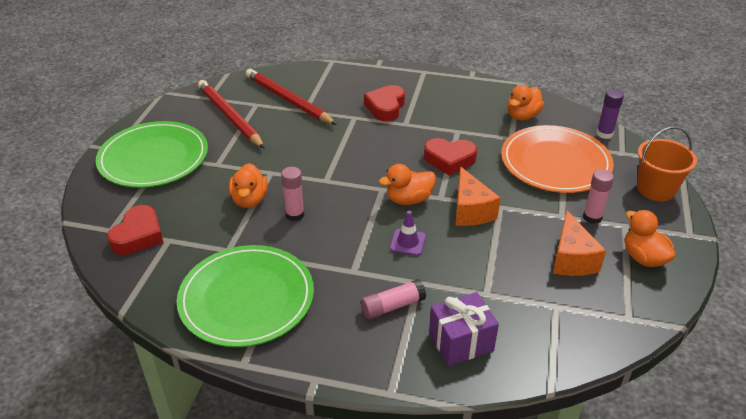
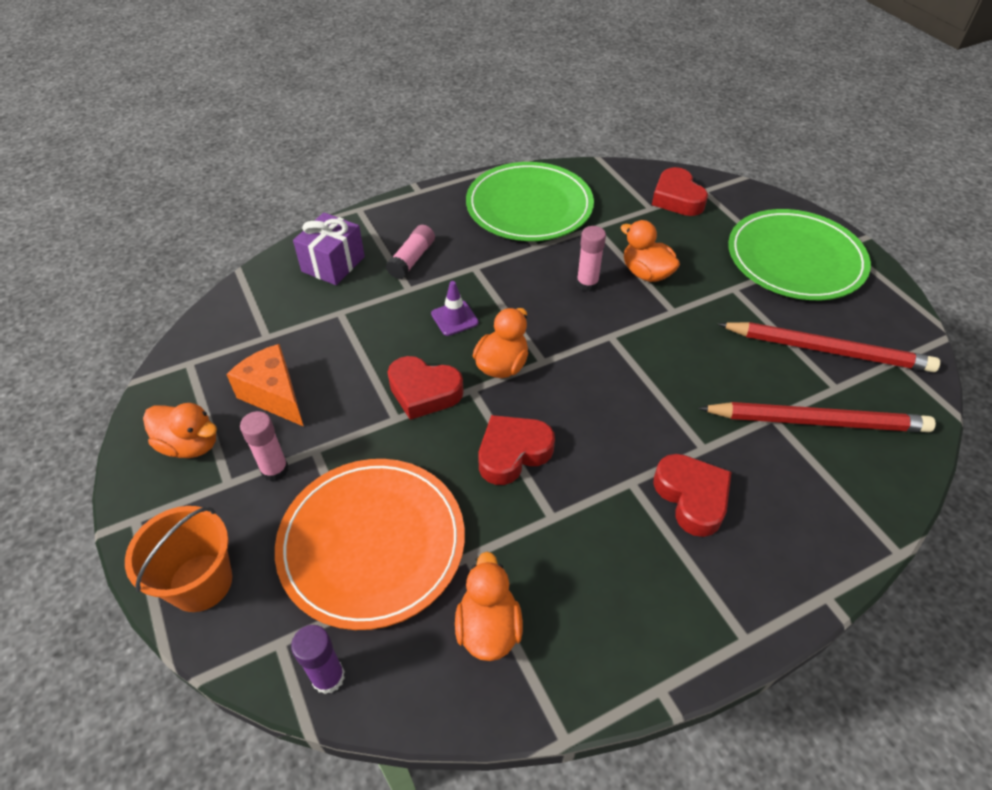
camera: 140 degrees right, 10 degrees up
(471, 211) = (424, 392): orange cheese -> red heart

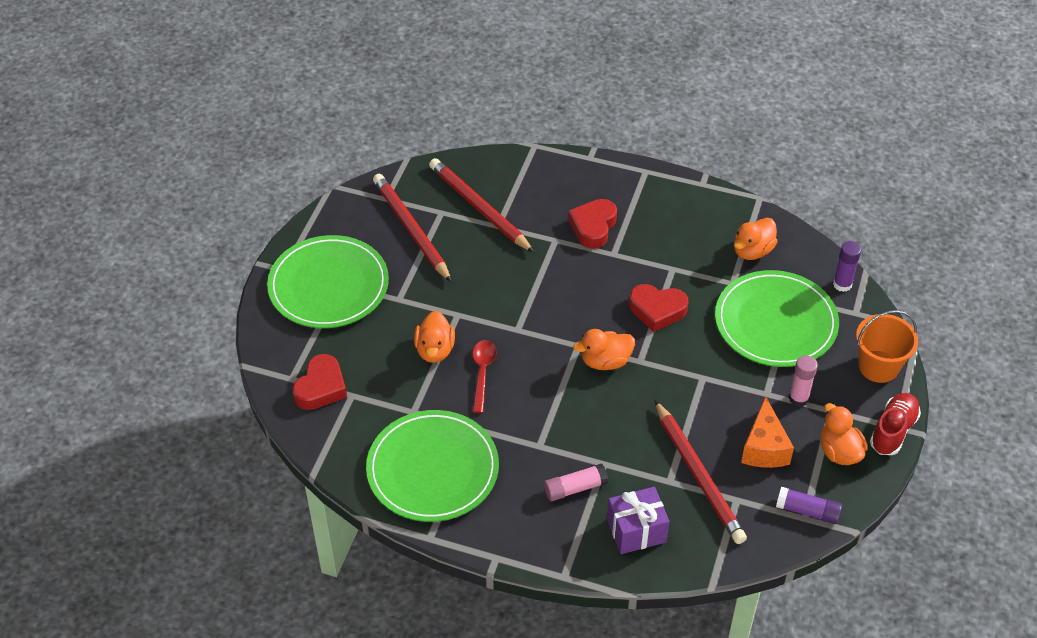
camera: 135 degrees left, 0 degrees up
(138, 510) = (893, 431): none -> red shoe
(189, 369) = (807, 511): none -> purple glue stick
(318, 332) = (698, 475): none -> red pencil
(372, 543) = (775, 322): orange plate -> green plate
(424, 392) = (670, 380): red heart -> none
(454, 318) = (598, 415): purple traffic cone -> none
(587, 284) = (482, 373): pink glue stick -> red spoon

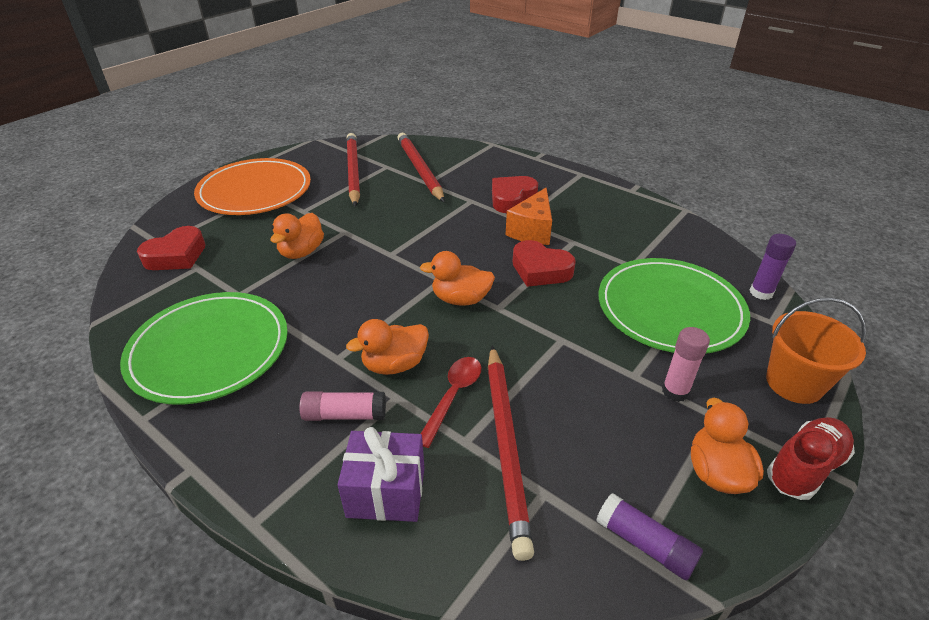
camera: 20 degrees right, 10 degrees down
(328, 285) = (255, 191): green plate -> orange plate
(482, 373) = (330, 279): red spoon -> red spoon (453, 396)
(752, 251) = (664, 245): orange duck -> orange duck (394, 364)
(764, 448) = (609, 437): orange cheese -> orange cheese (532, 230)

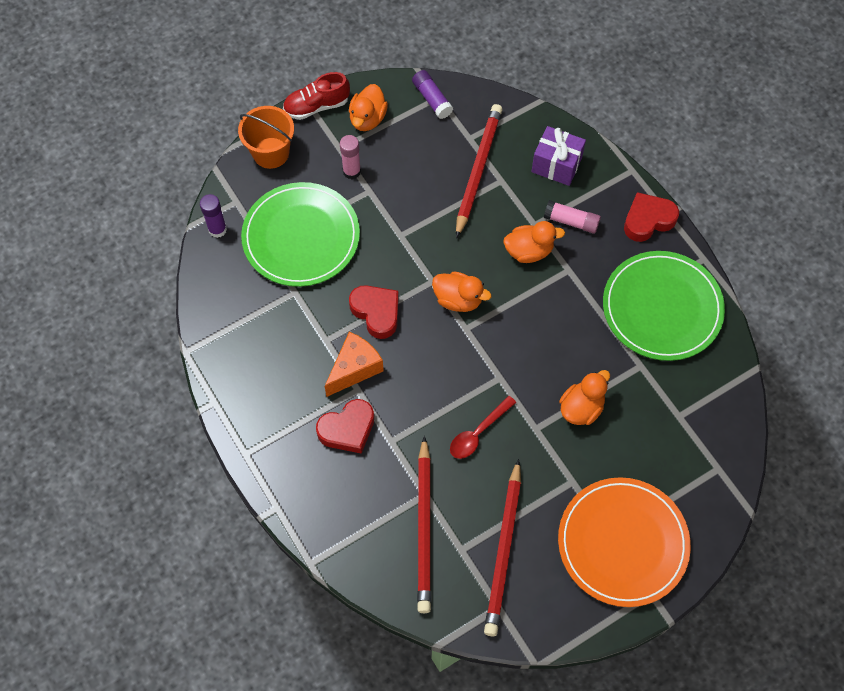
camera: 160 degrees left, 25 degrees up
(176, 256) = (699, 441): red heart -> red heart (648, 220)
(453, 396) = (497, 213): red spoon -> red spoon (478, 433)

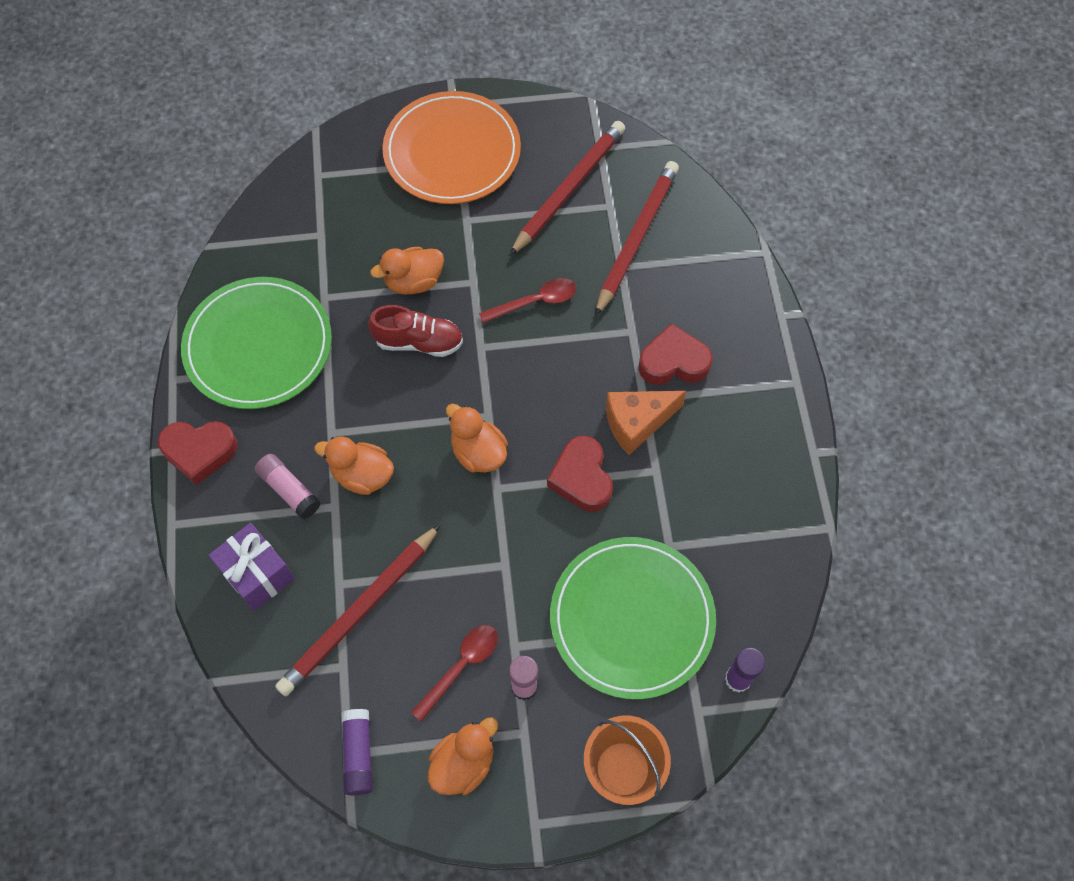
camera: 155 degrees left, 0 degrees up
(316, 106) = (525, 821): red shoe -> red shoe (419, 342)
(397, 167) = (461, 666): none -> red spoon

